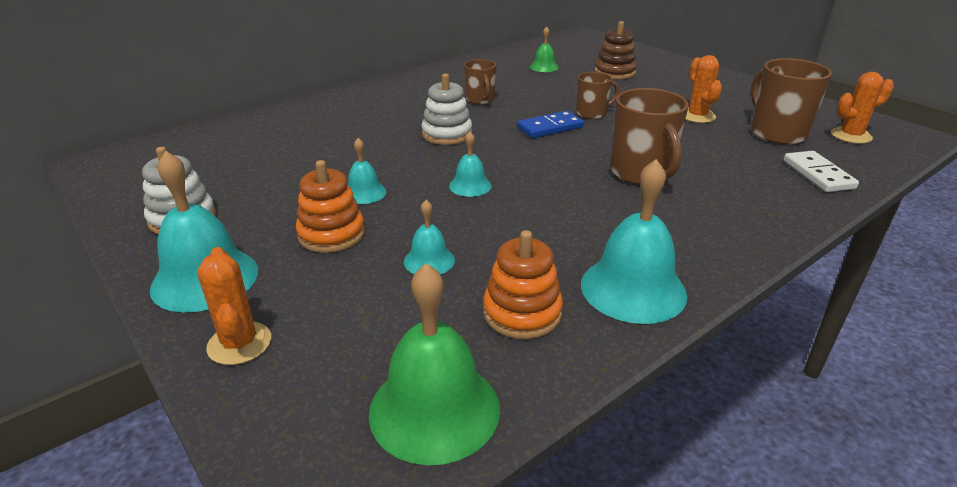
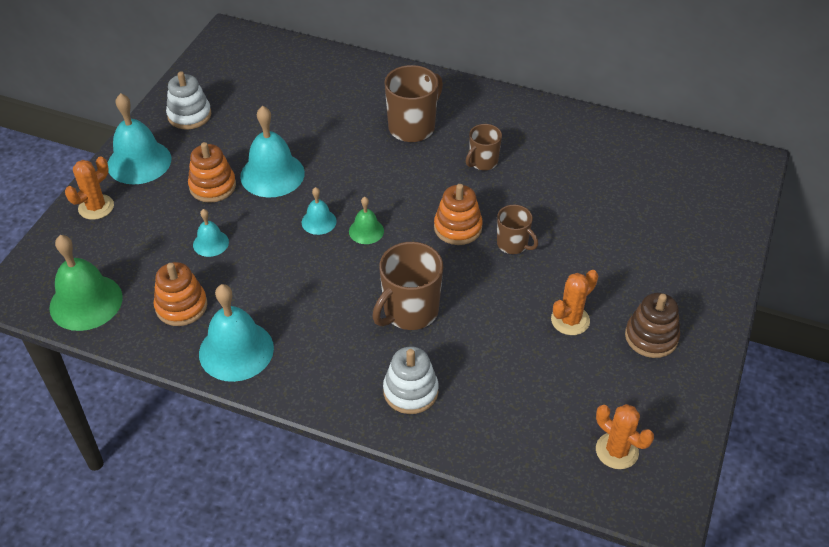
camera: 60 degrees right, 15 degrees up
(364, 193) = (272, 174): turquoise bell -> turquoise bell, size x1.91
(447, 134) = (395, 173): white stacking toy -> white stacking toy (410, 391)
(544, 67) = (607, 171): green bell -> green bell (366, 231)
(550, 127) = (458, 227): blue domino -> orange stacking toy
(614, 72) = (642, 227): brown stacking toy -> brown stacking toy (651, 337)
(777, 133) = (574, 389): brown mug -> brown mug (412, 127)
(818, 174) = (495, 432): white domino -> none

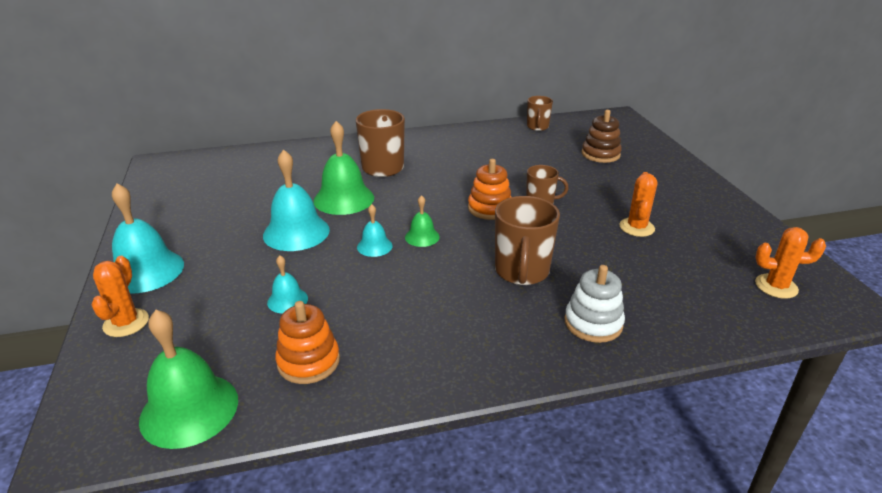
camera: 35 degrees left, 15 degrees down
(189, 115) = (170, 222): white stacking toy -> none
(212, 186) = (245, 260): orange stacking toy -> none
(236, 350) = (406, 370): turquoise bell -> none
(342, 153) = (344, 199): none -> green bell
(483, 162) = (459, 168): brown mug -> brown mug (537, 127)
(651, 337) = (696, 214): brown stacking toy -> brown stacking toy (600, 154)

